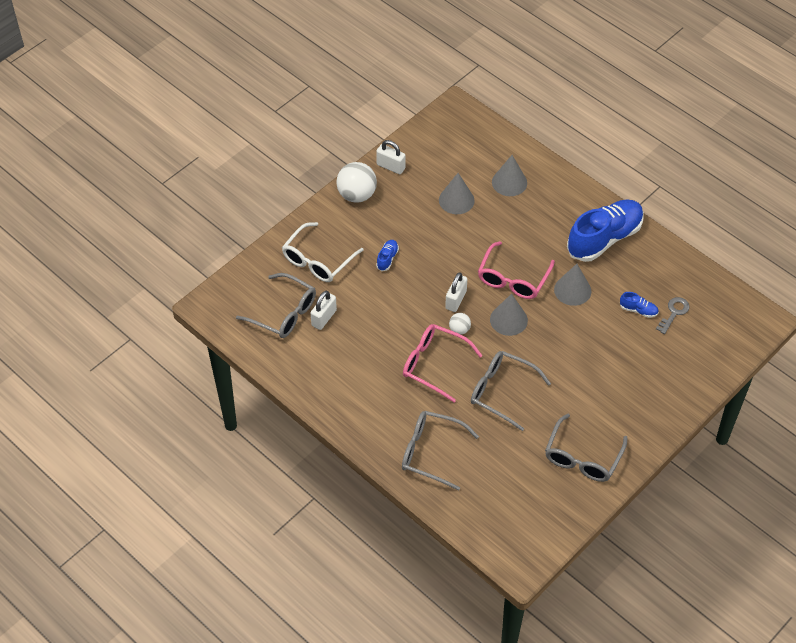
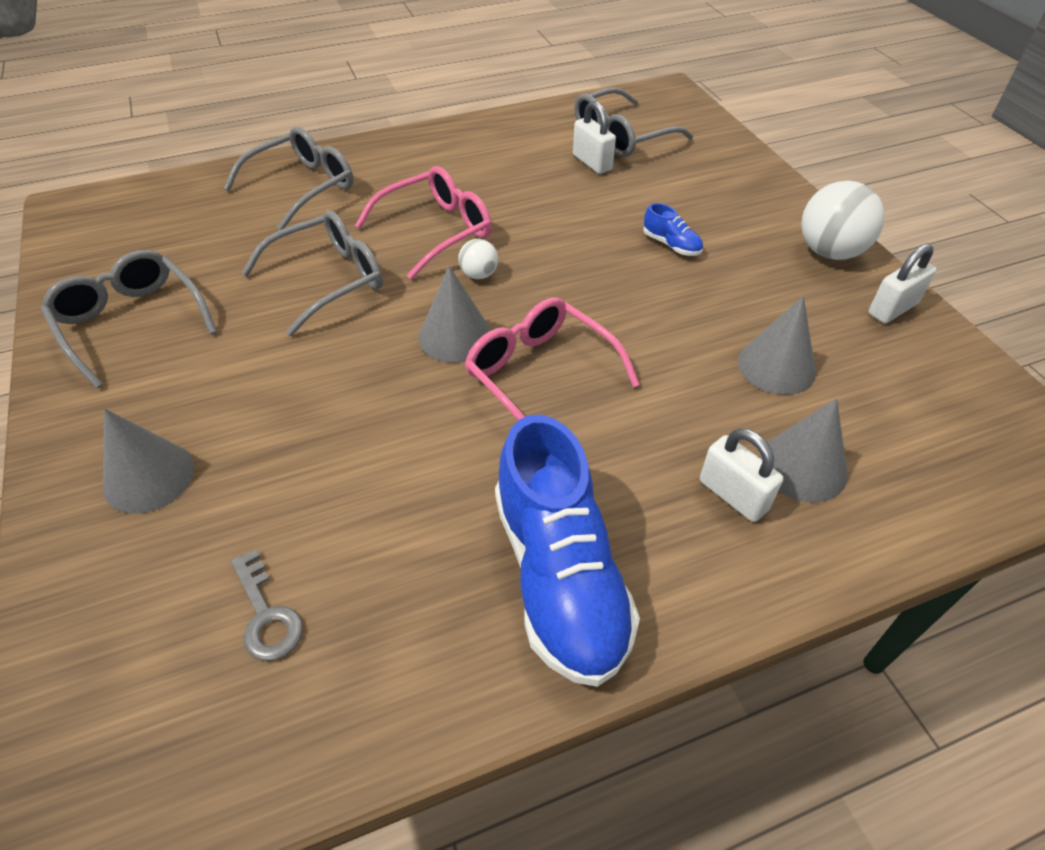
camera: 115 degrees right, 5 degrees down
(318, 260) = (702, 182): white glasses -> none
(456, 300) = (540, 289): white padlock -> white padlock (733, 495)
(572, 290) = (457, 452): grey cone -> grey cone (149, 477)
(638, 310) = (327, 545): blue shoe -> none

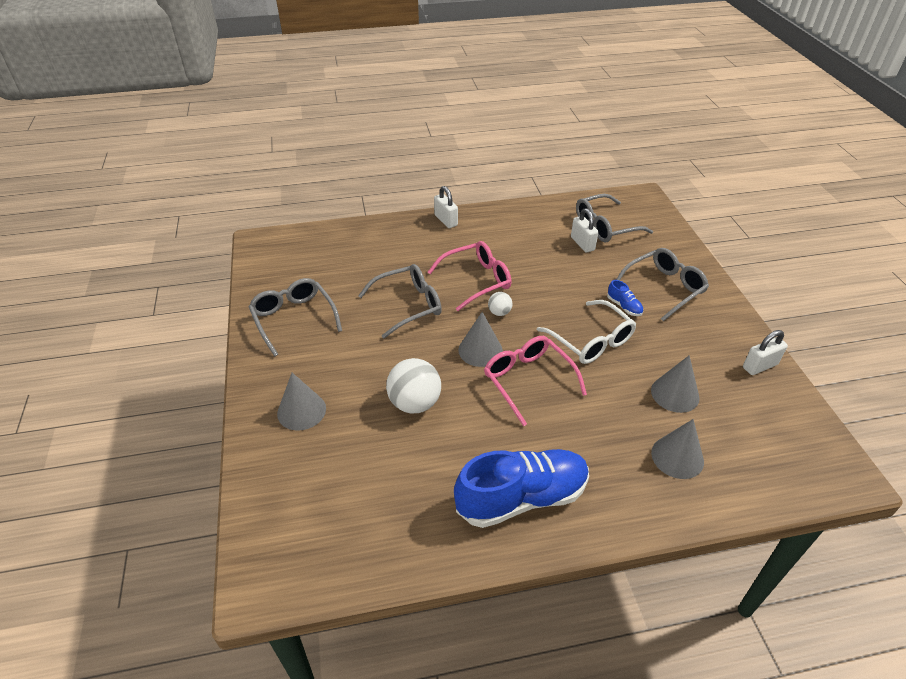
camera: 10 degrees right, 5 degrees down
(266, 615) = (360, 494): grey key -> none
(303, 187) = (397, 242): grey glasses -> grey glasses (664, 288)
(559, 576) = (522, 498): blue shoe -> blue shoe turned 105 degrees counterclockwise
(631, 301) = (591, 341): none -> white glasses
(733, 495) = (631, 467): white padlock -> white padlock (446, 220)
(829, 252) = (727, 323): white ball -> white ball (414, 403)

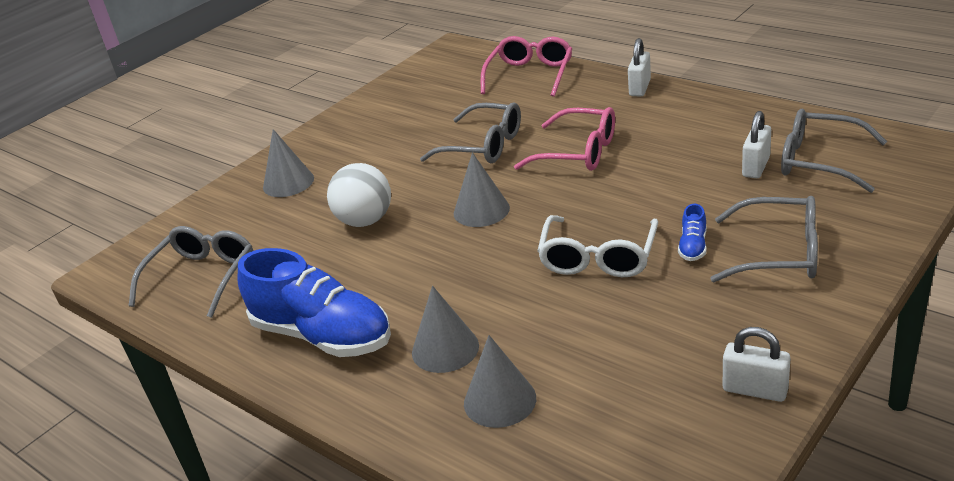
camera: 55 degrees right, 10 degrees down
(294, 319) = (384, 116): grey glasses -> grey glasses (202, 277)
(499, 312) = (552, 189): white ball -> none
(528, 380) = (479, 256): pink glasses -> pink glasses (530, 75)
(675, 394) = (599, 351): grey cone -> grey cone (445, 349)

